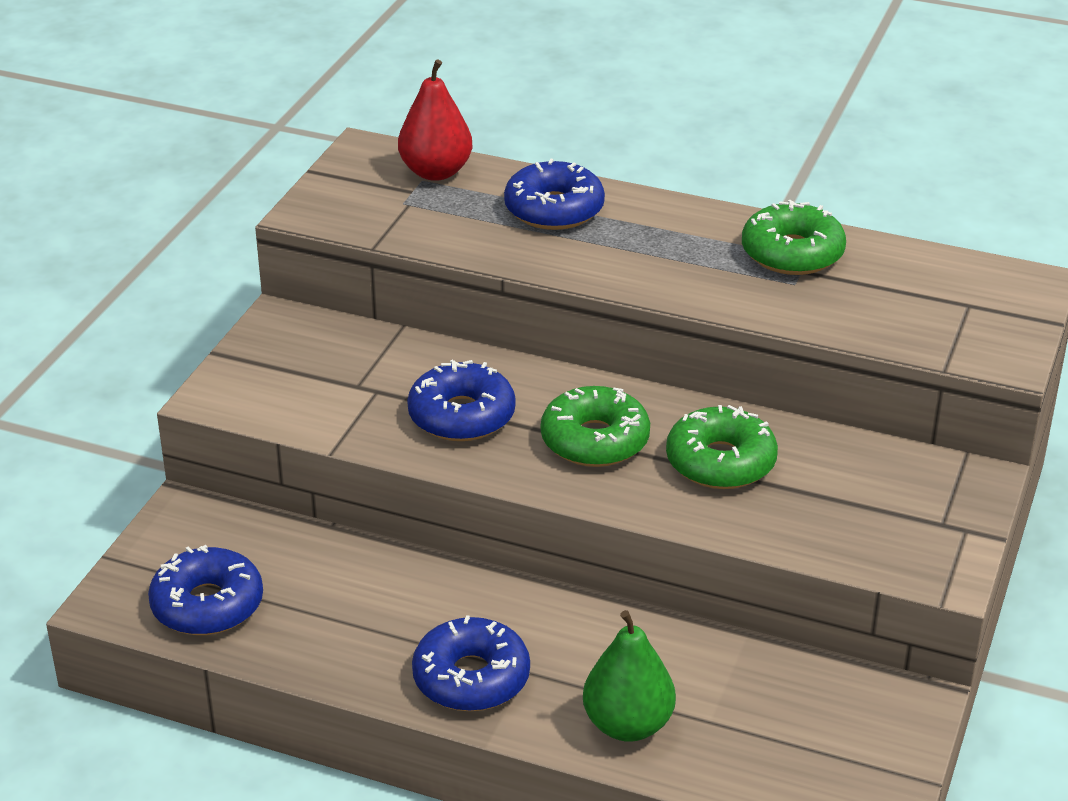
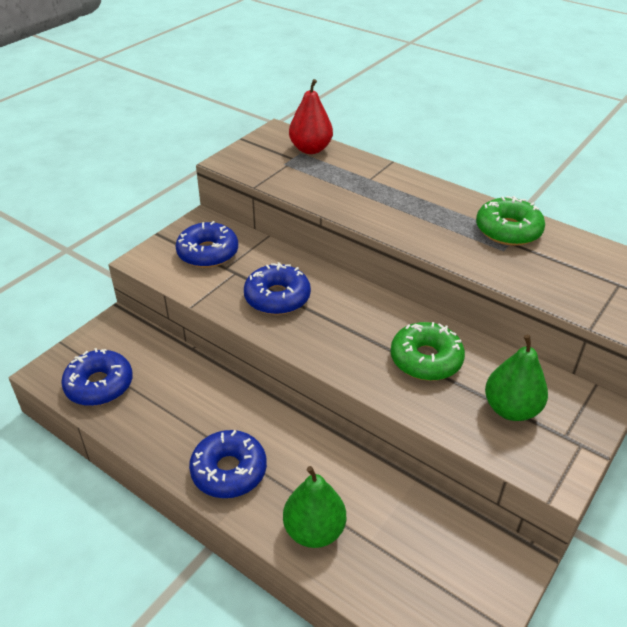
camera: 15 degrees right, 5 degrees up
(554, 209) = (369, 180): blue donut -> blue donut (208, 253)
(595, 440) = (351, 329): green donut -> none
(860, 504) = (511, 409): none -> green pear

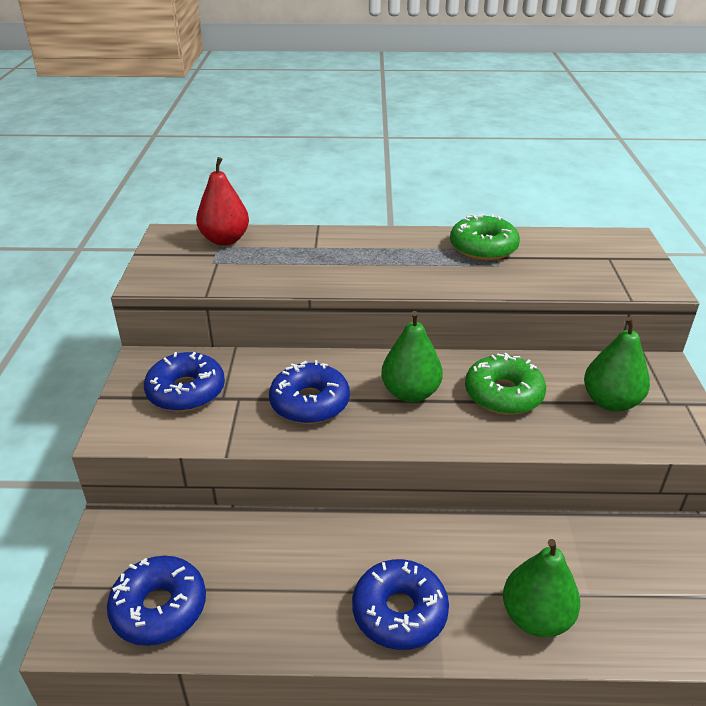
camera: 35 degrees left, 5 degrees down
(354, 324) = (410, 393): none -> green pear

